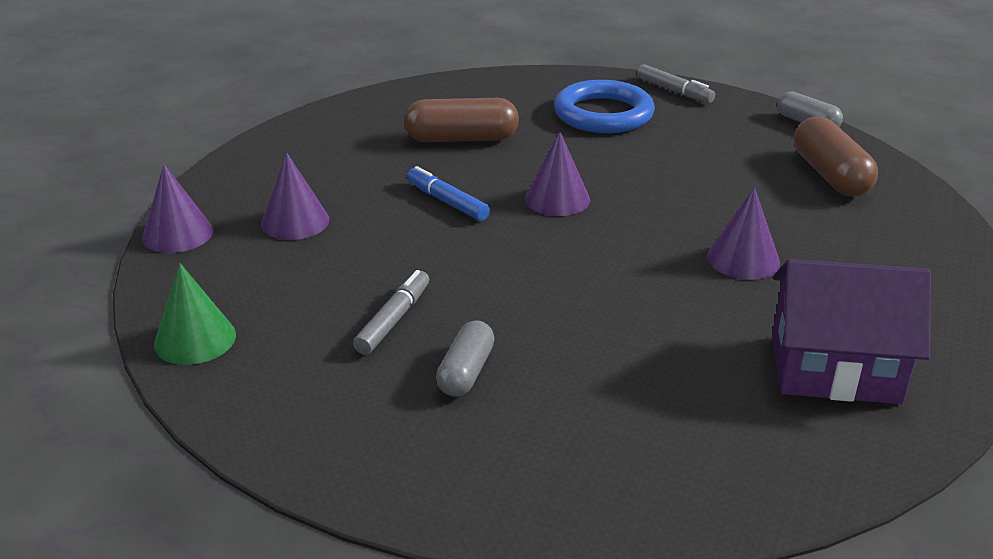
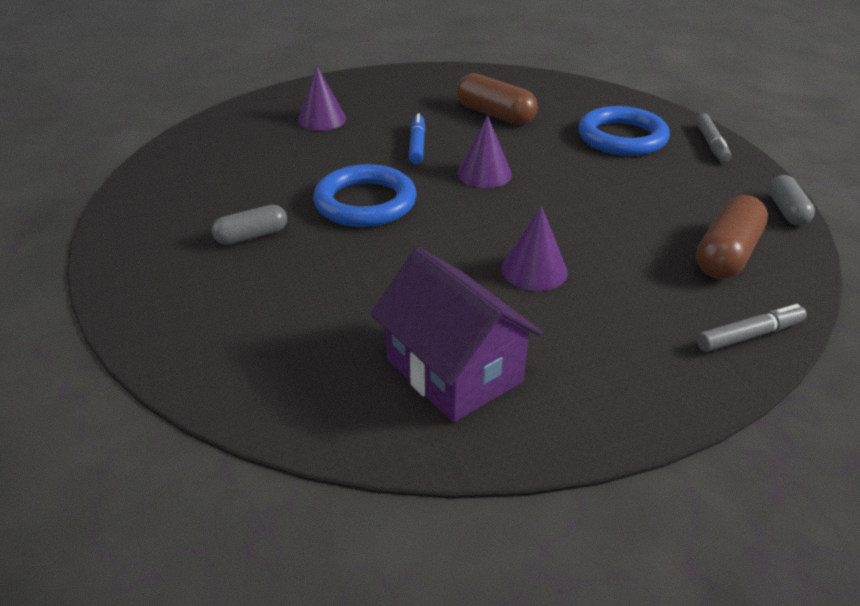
camera: 45 degrees right, 5 degrees up
(177, 234) = (262, 101): purple cone -> none
(195, 339) = (178, 152): green cone -> none
(394, 320) = (271, 191): grey marker -> grey marker (749, 336)
(507, 280) = (365, 202): none -> blue ring

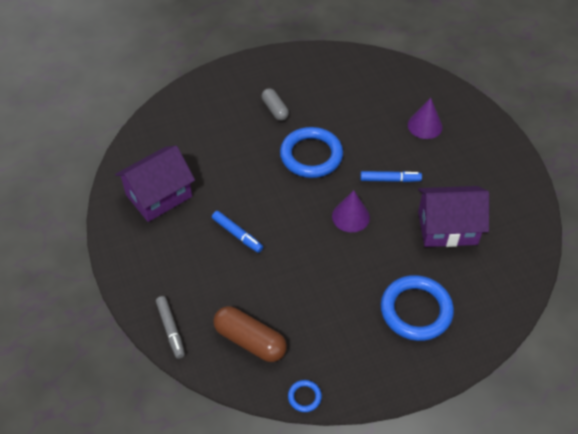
camera: 90 degrees right, 15 degrees up
(495, 115) = (447, 228): brown capsule -> purple house
(534, 270) = (237, 234): purple cone -> blue marker
(711, 144) = (410, 374): grey marker -> none
(786, 211) = (304, 397): grey capsule -> blue ring

